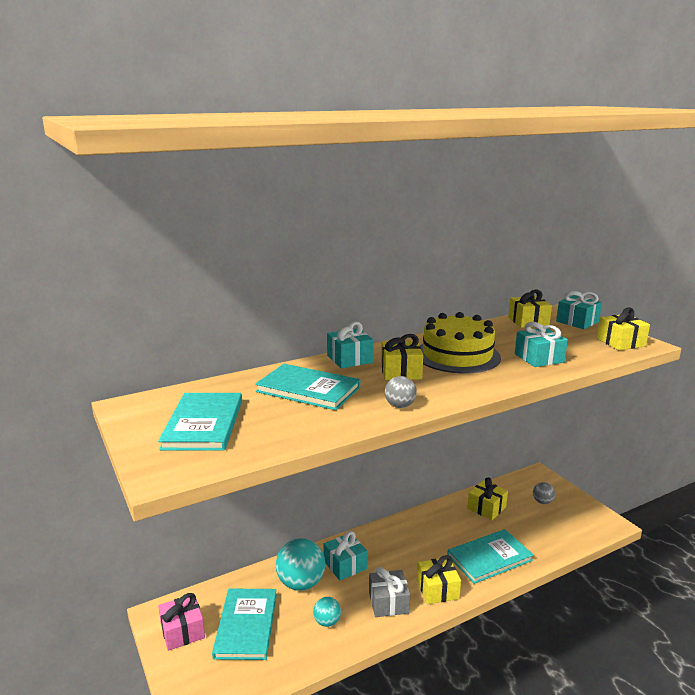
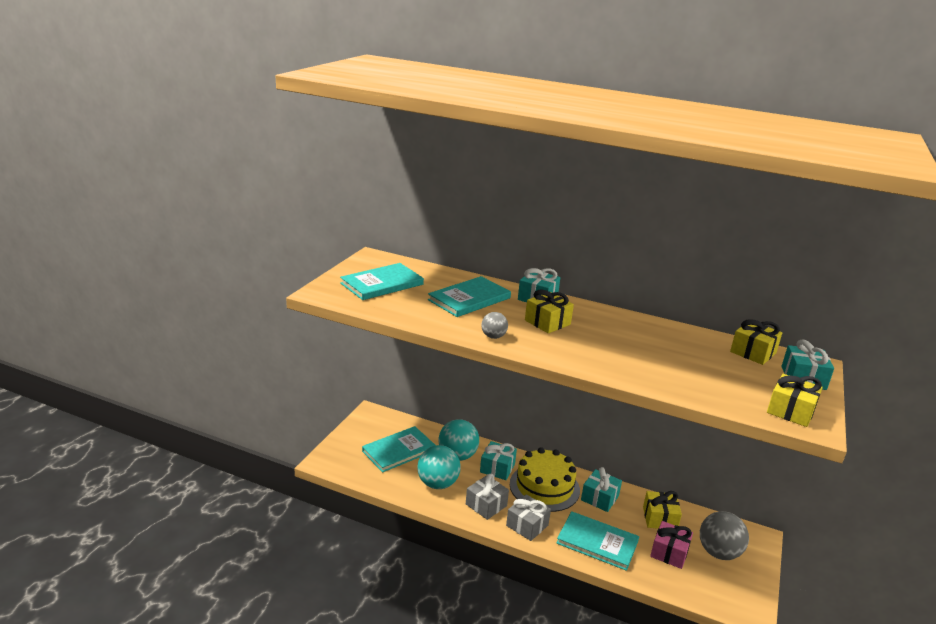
camera: 50 degrees right, 5 degrees up
(182, 631) = (369, 429): pink gift -> pink gift (669, 552)
(308, 389) = (469, 299): turquoise book -> turquoise book turned 60 degrees clockwise
(327, 622) = (437, 484): turquoise ball -> turquoise ball, size x1.91
(437, 589) = (527, 525): yellow gift -> grey gift
(457, 355) = (615, 337): yellow cake -> yellow cake (544, 487)
(539, 358) = (673, 374): turquoise gift -> turquoise gift (599, 498)
(542, 502) = (718, 552): grey ball -> grey ball, size x1.91

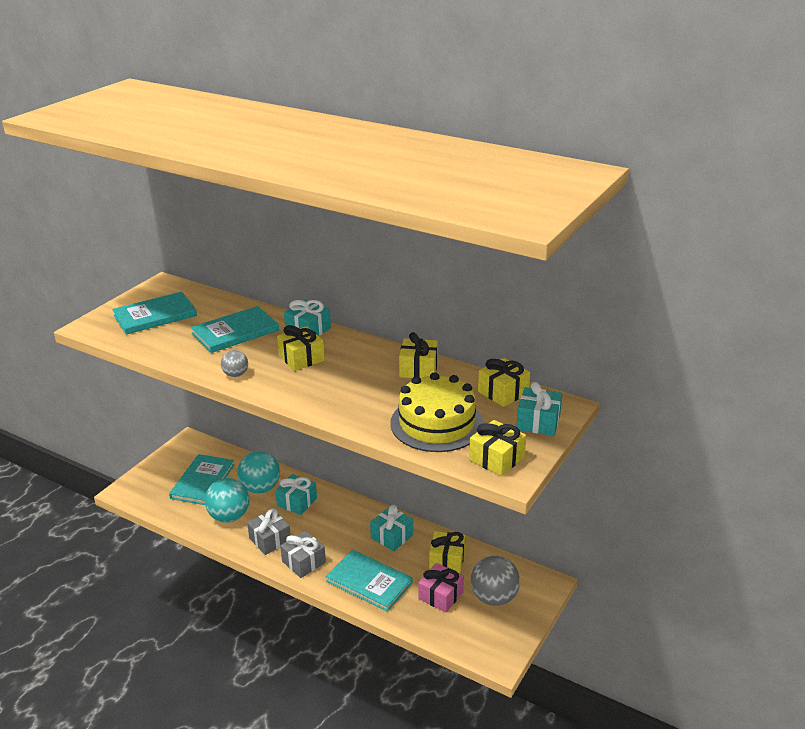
camera: 10 degrees right, 5 degrees up
(399, 451) = (202, 481): turquoise book -> turquoise book turned 45 degrees counterclockwise
(544, 487) = (338, 523): yellow cake -> yellow cake (436, 423)
(662, 332) = (418, 369): none -> yellow gift

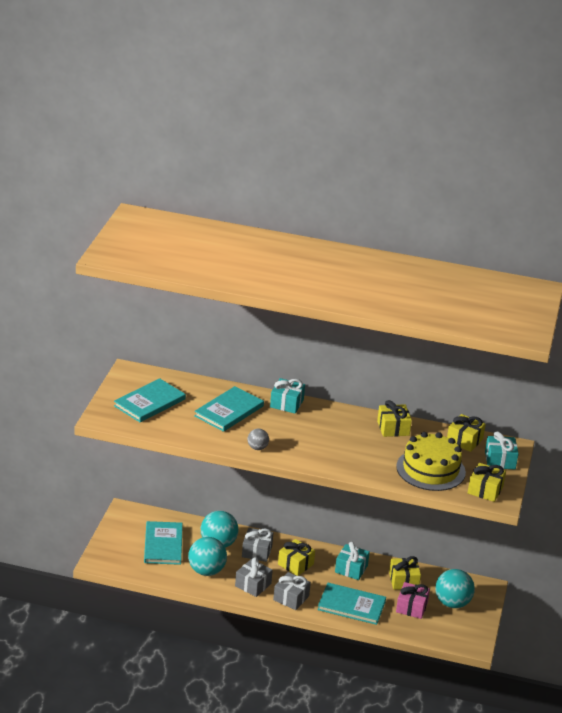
camera: 20 degrees left, 0 degrees up
(297, 502) = (257, 551): turquoise gift -> grey gift
(301, 358) = (298, 429): yellow gift -> yellow gift (295, 564)
(494, 598) = (452, 603): grey ball -> turquoise ball

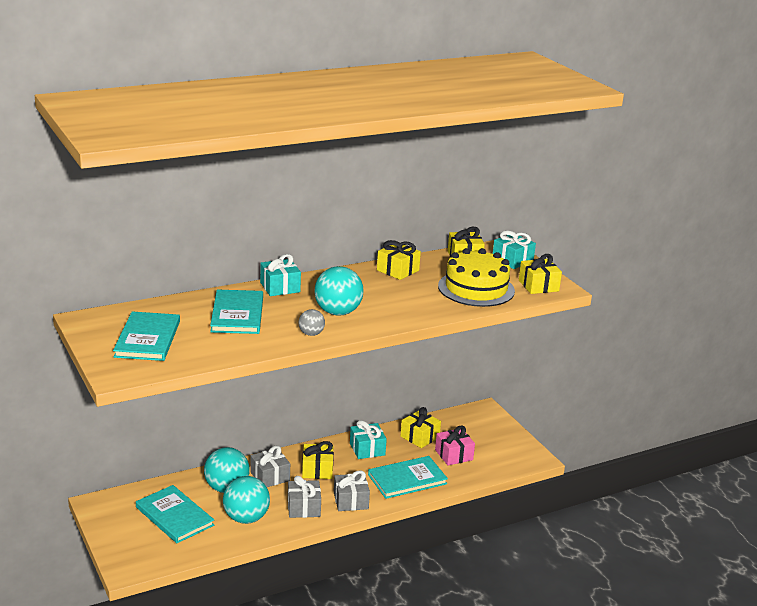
camera: 40 degrees left, 5 degrees down
(452, 603) = (478, 435): turquoise ball -> turquoise ball (338, 312)

